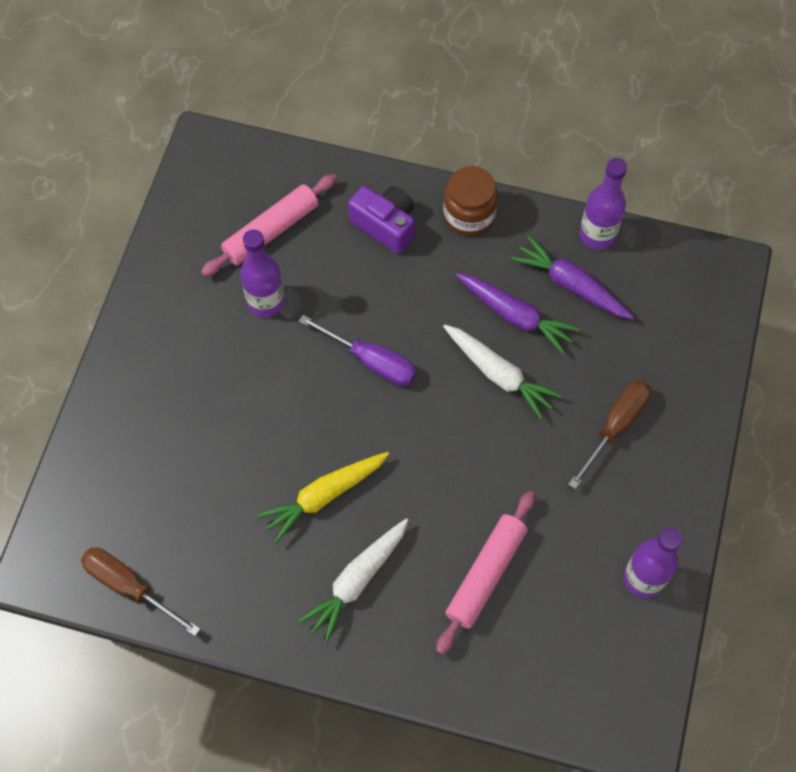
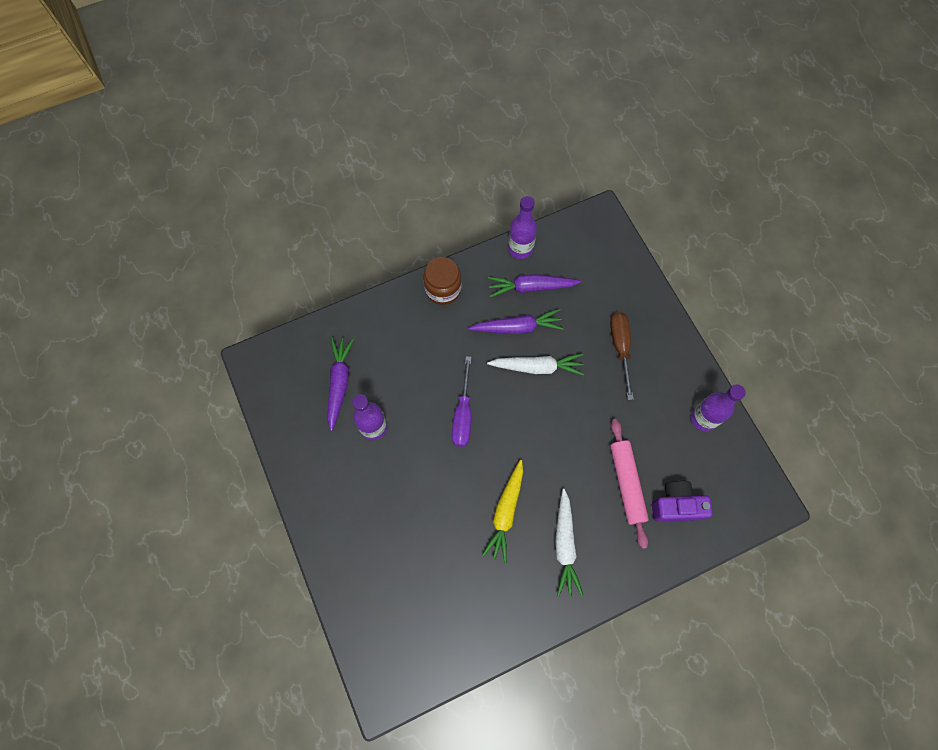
camera: 40 degrees left, 5 degrees up
(129, 586) = (444, 659): brown screwdriver -> none
(271, 231) = (339, 383): pink rolling pin -> purple carrot
(371, 361) = (463, 414): purple screwdriver -> purple screwdriver turned 105 degrees clockwise
(385, 225) = (402, 330): purple camera -> purple camera (676, 505)

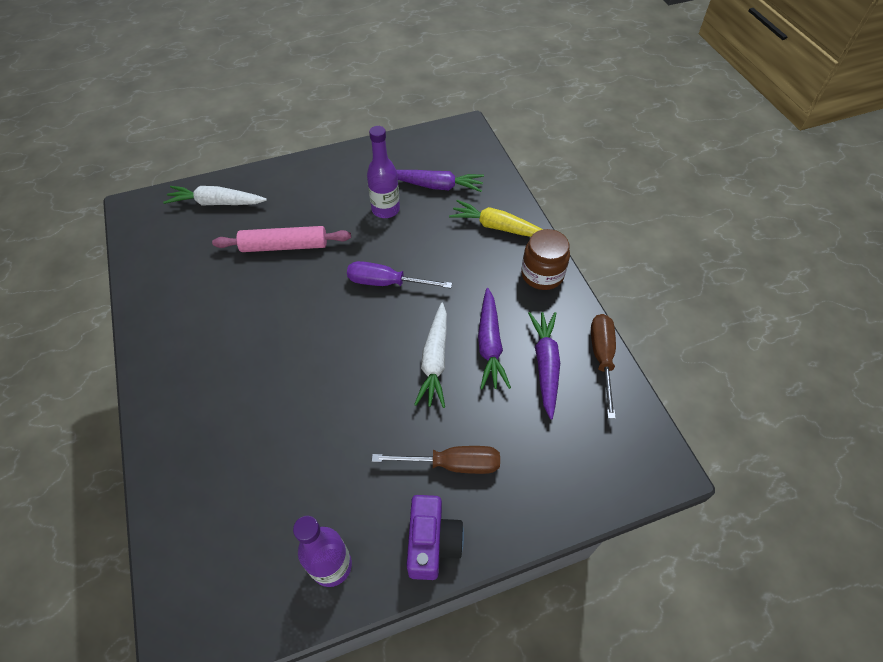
camera: 95 degrees right, 15 degrees down
(505, 512) = (268, 313): yellow carrot -> yellow carrot (498, 227)
(520, 248) = (602, 358): purple bottle -> brown screwdriver
(565, 545) = (214, 366): white carrot -> white carrot (216, 203)
(626, 483) = (266, 444): pink rolling pin -> pink rolling pin (284, 246)
(676, 505) = (221, 502): purple camera -> purple camera (432, 543)

